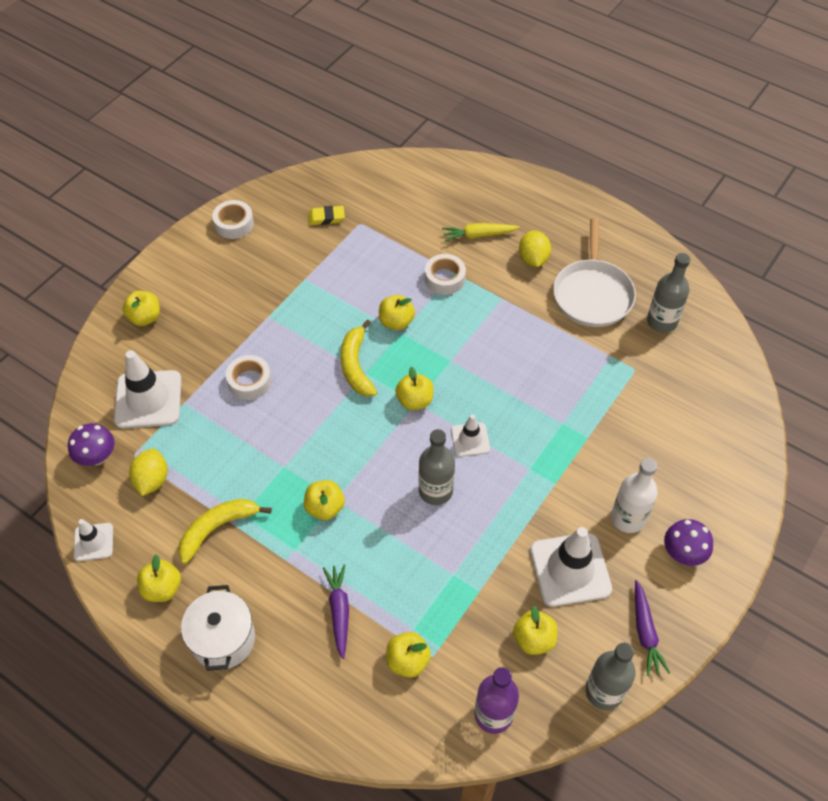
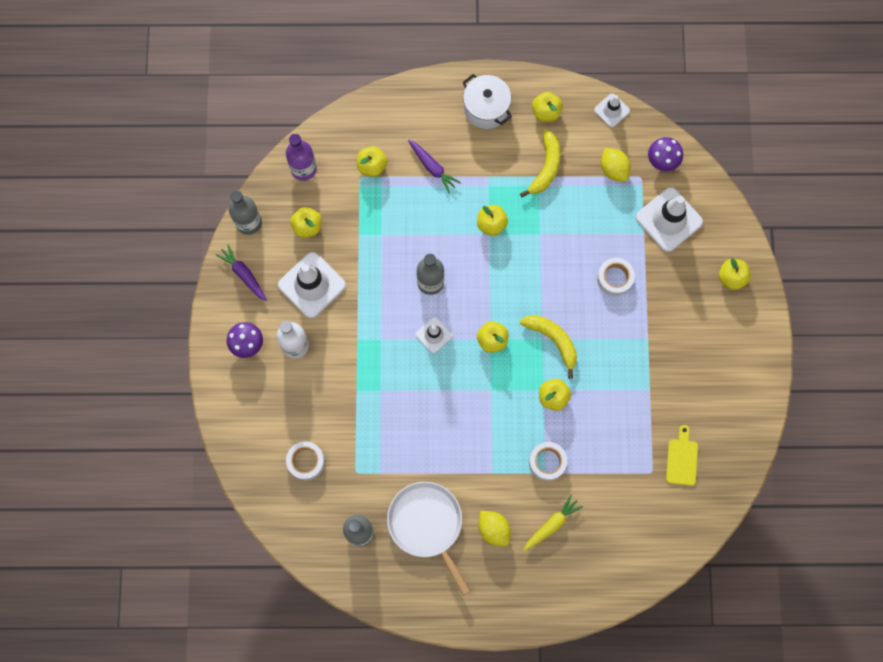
camera: 145 degrees right, 20 degrees up
(234, 224) = (746, 403): white tape -> white tape (306, 461)
(326, 218) = (682, 459): yellow eraser -> yellow cutting board

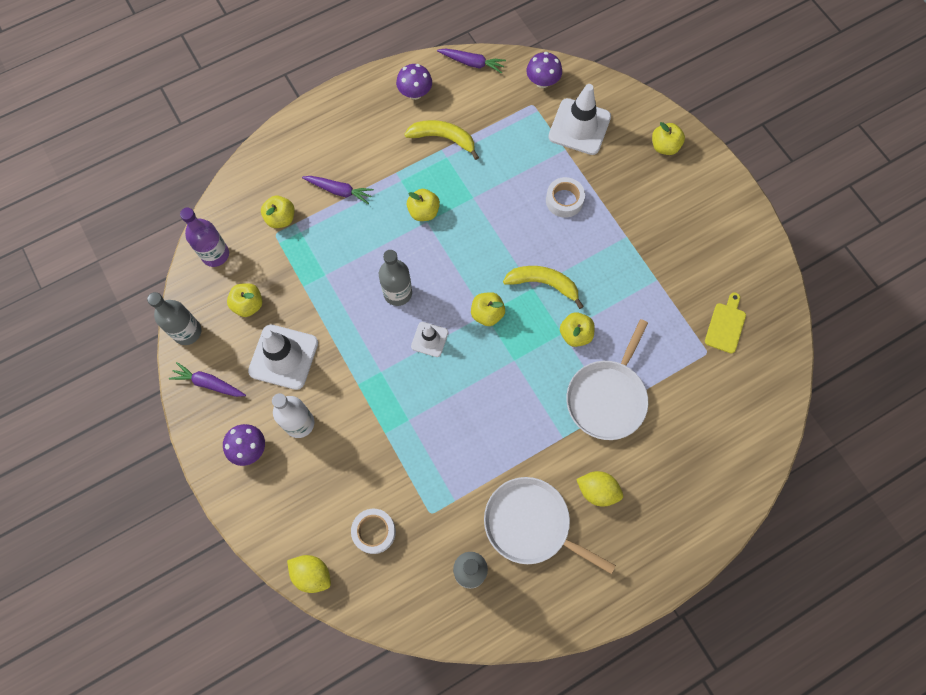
camera: 30 degrees left, 5 degrees down
(486, 109) = (359, 116): white pot -> none
(546, 112) = (415, 93): yellow apple -> purple mushroom
(546, 167) = (443, 138): yellow banana -> yellow banana turned 60 degrees counterclockwise
(547, 462) = (607, 397): white tape -> white pan
(552, 524) = (648, 454): yellow carrot -> none
(611, 110) = (472, 63): white traffic cone -> purple carrot
(613, 169) = (504, 110): yellow lemon -> yellow lemon (312, 574)
(682, 459) = (726, 325): yellow cutting board -> yellow cutting board turned 45 degrees clockwise

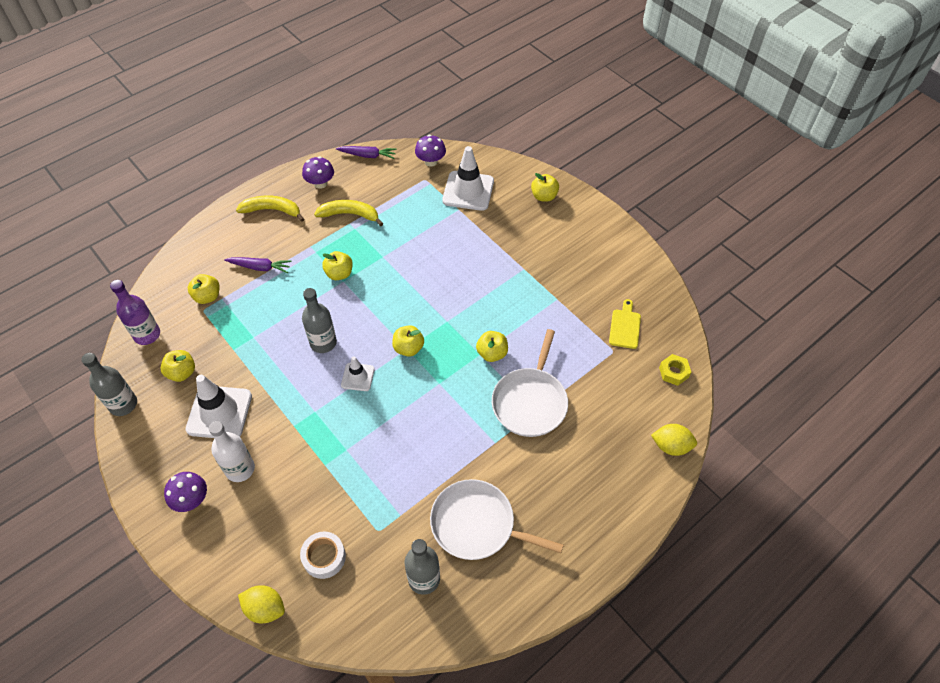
camera: 10 degrees left, 15 degrees down
(209, 383) = (147, 447): purple carrot -> none
(543, 284) = (456, 316): yellow banana -> yellow banana (272, 210)
(564, 200) = (464, 248): white tape -> none
(597, 491) = (535, 484): yellow lemon -> yellow lemon (671, 446)
(768, 388) = (673, 372): none -> yellow nut

